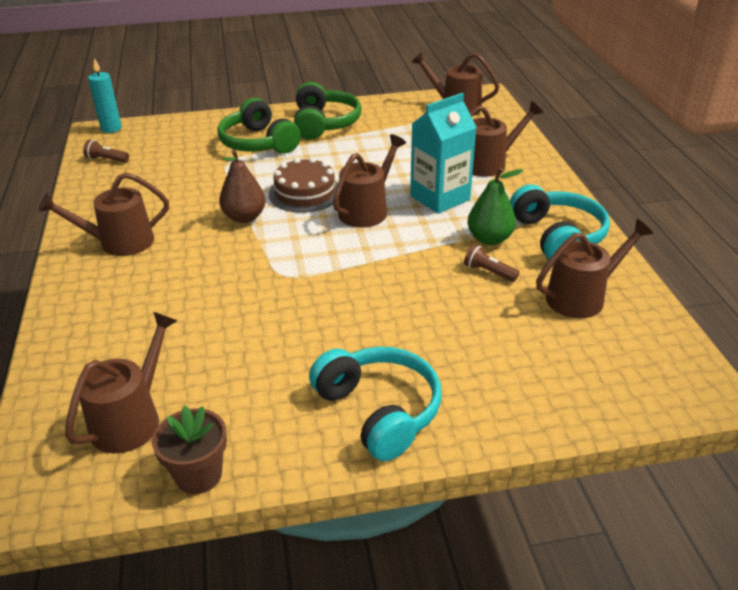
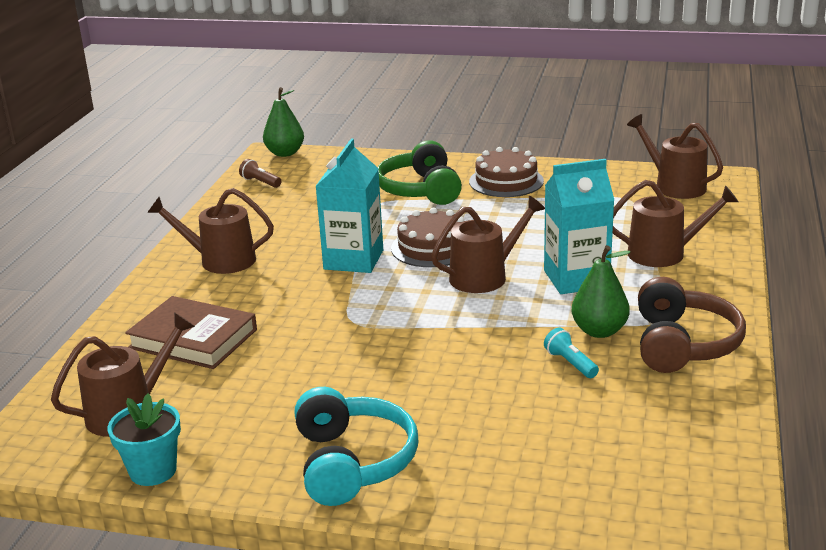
camera: 25 degrees right, 10 degrees down
(111, 128) = (285, 153): turquoise candle -> green pear
(146, 326) = (193, 339): none -> brown book
(198, 475) = (153, 471): brown flower pot -> turquoise flower pot
(244, 217) = (353, 260): brown pear -> turquoise carton
(324, 123) = (506, 181): green headphones -> brown cake
(488, 272) = (570, 363): brown flashlight -> turquoise flashlight
(557, 236) = (683, 344): turquoise headphones -> brown headphones
(581, 297) = (658, 411): brown watering can -> none

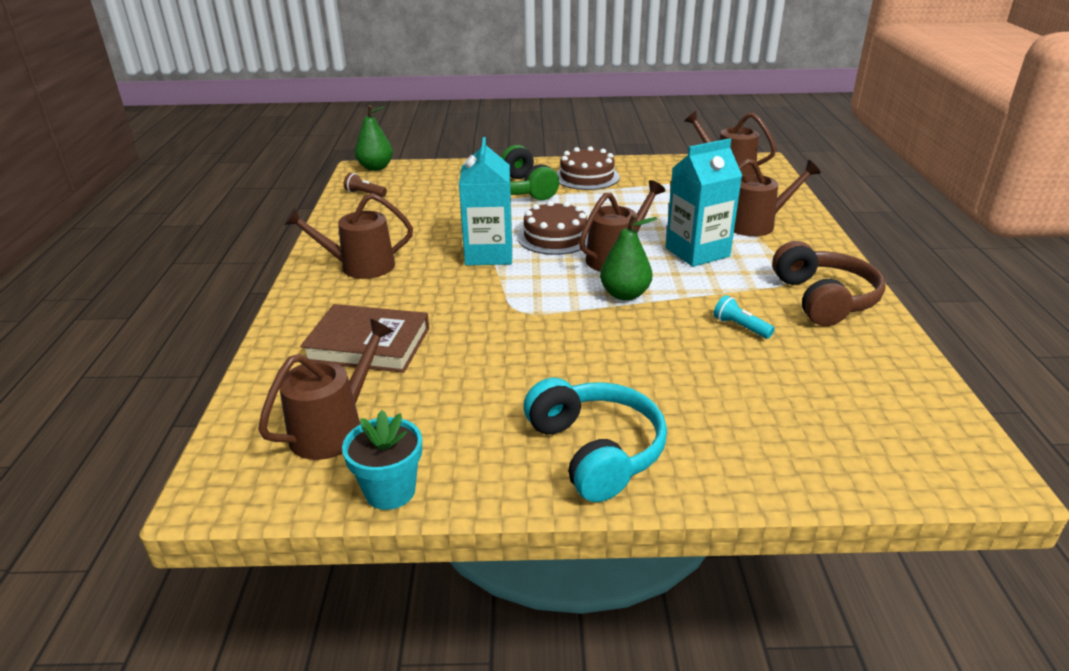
camera: 15 degrees left, 5 degrees up
(599, 331) = (746, 295): green pear -> green pear (624, 294)

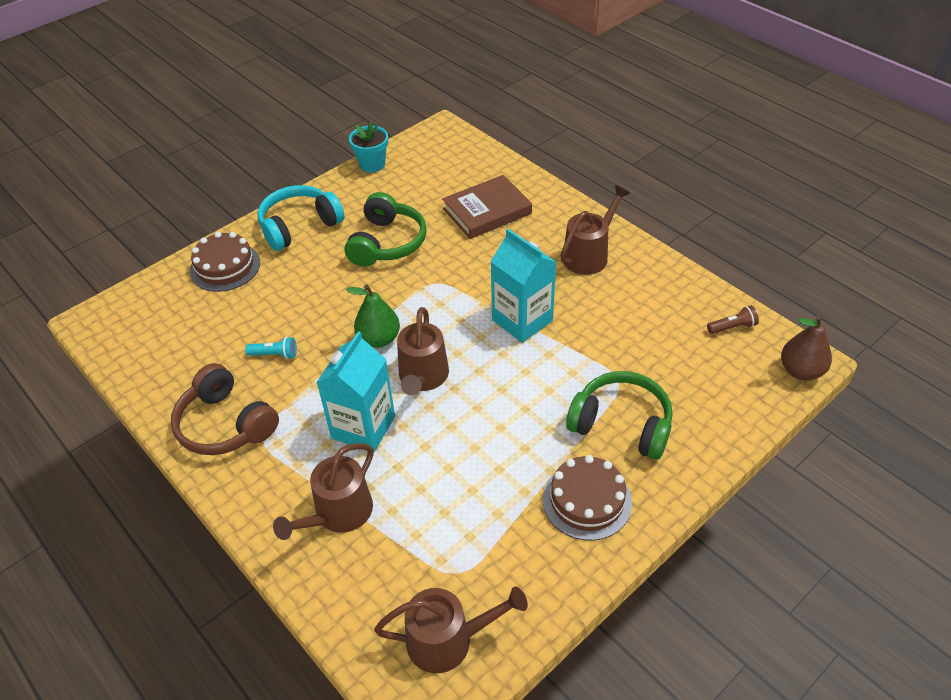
camera: 140 degrees right, 15 degrees up
(334, 429) = (433, 169): brown watering can -> none
(375, 168) = (801, 371): green pear -> brown pear
(514, 369) = (387, 243): none -> green headphones
(555, 237) = (499, 373): brown cake -> brown cake (225, 267)
(596, 451) = (299, 226): turquoise headphones -> turquoise headphones turned 120 degrees clockwise

